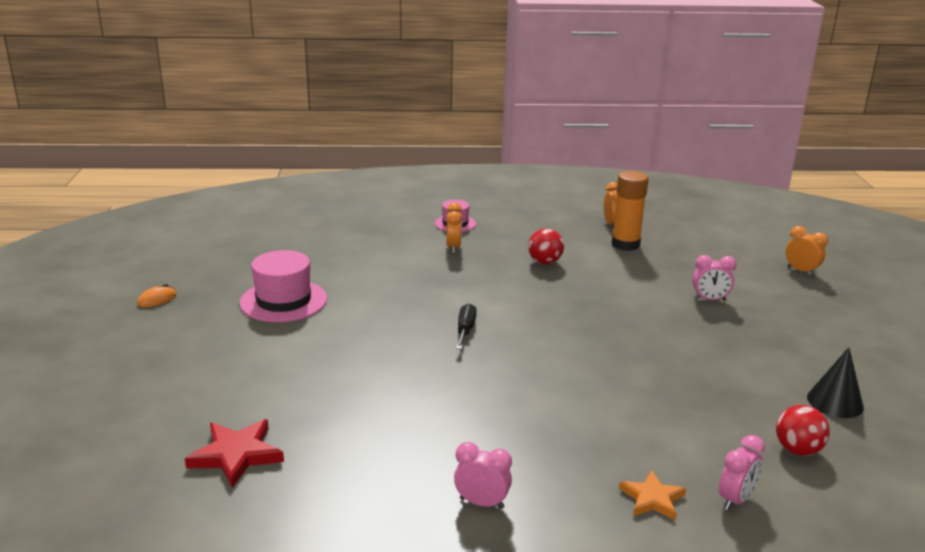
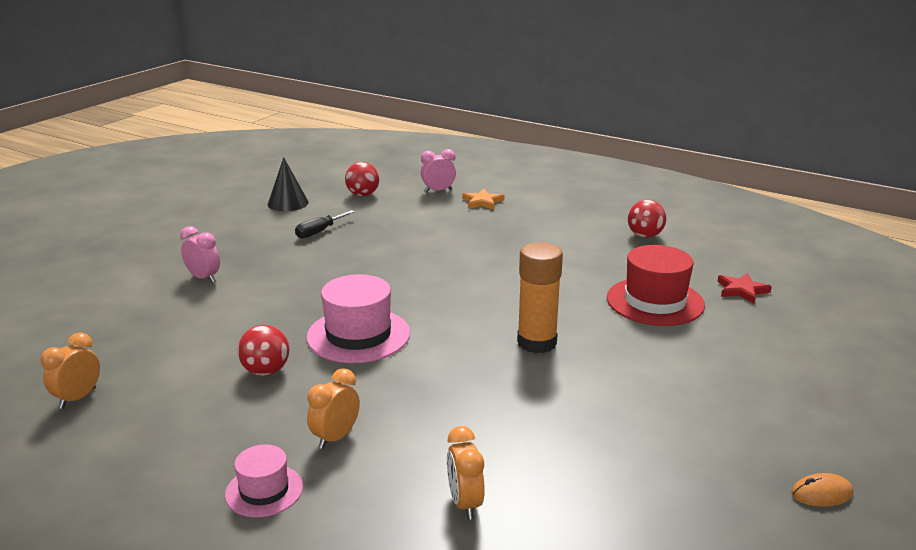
camera: 145 degrees left, 0 degrees up
(236, 455) = (742, 290): red star -> red star, size x0.67
(283, 301) = (638, 427): pink hat -> pink hat (358, 335)
(323, 406) = (655, 301): none -> red hat
(391, 512) = (645, 236): none -> red ball
(465, 330) = (465, 323): black screwdriver -> black screwdriver (319, 232)
(481, 503) = (584, 225): pink clock -> none
(625, 244) = (133, 362): orange glue stick -> orange glue stick (536, 342)
(801, 271) = (63, 274): orange clock -> orange clock (465, 503)

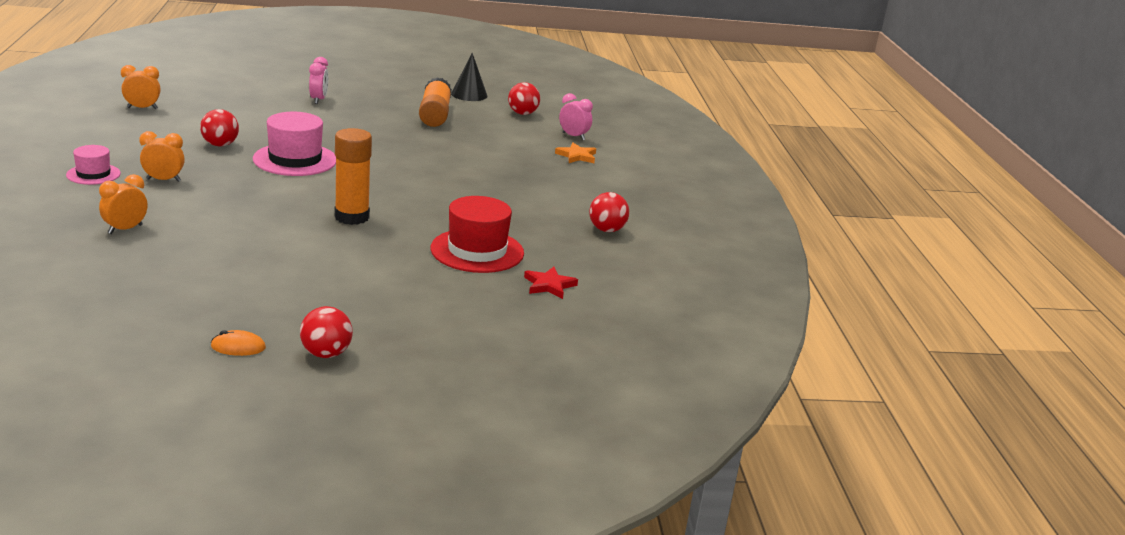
camera: 50 degrees right, 0 degrees up
(319, 232) = (435, 115): black screwdriver -> orange glue stick
(821, 494) = (238, 347): orange mouse -> orange mouse turned 45 degrees counterclockwise
(849, 441) = (326, 354): none -> red ball

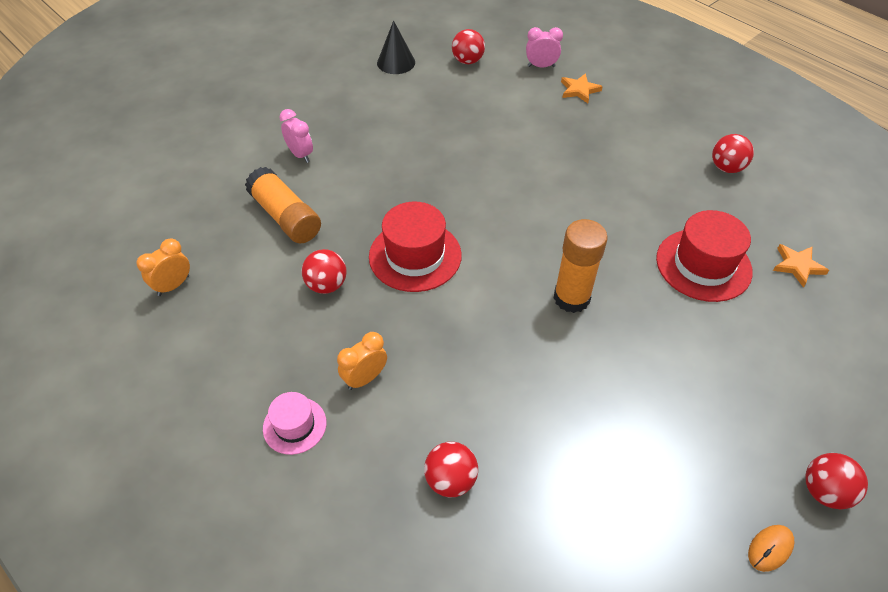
camera: 35 degrees left, 25 degrees up
(125, 229) = (450, 480): orange clock -> red ball
(295, 160) = (415, 256): pink hat -> red hat
(435, 115) = (414, 109): orange glue stick -> orange glue stick (285, 217)
(549, 285) = (797, 266): red star -> orange star

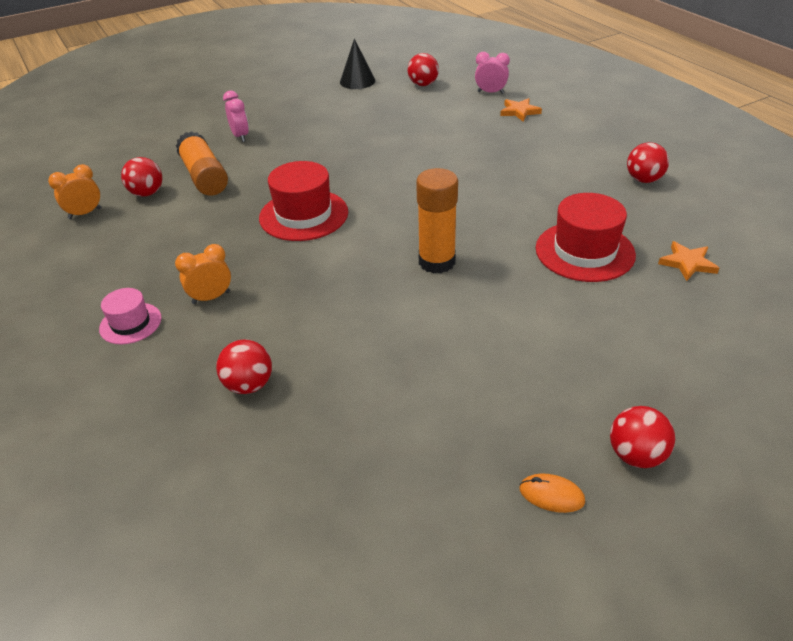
camera: 15 degrees right, 10 degrees down
(327, 285) = (214, 227): red ball -> red ball (147, 193)
(770, 548) = (551, 495): orange mouse -> orange mouse turned 45 degrees clockwise

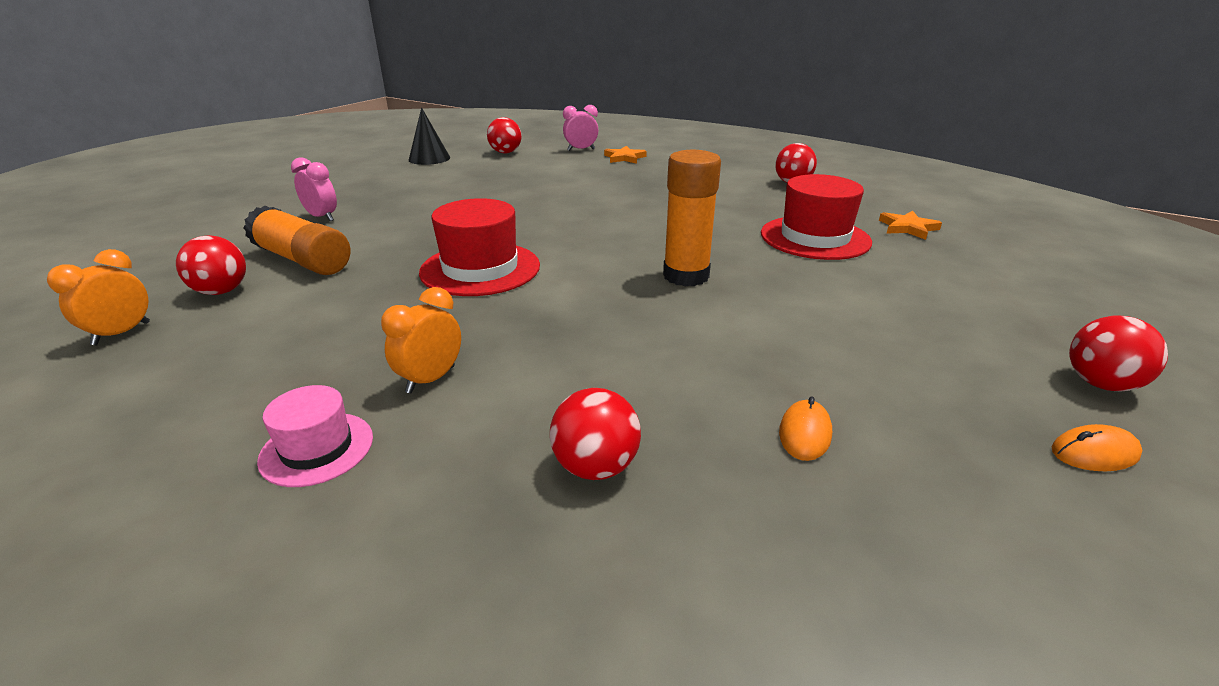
camera: 30 degrees left, 10 degrees down
(381, 410) = (805, 433): none -> orange mouse

